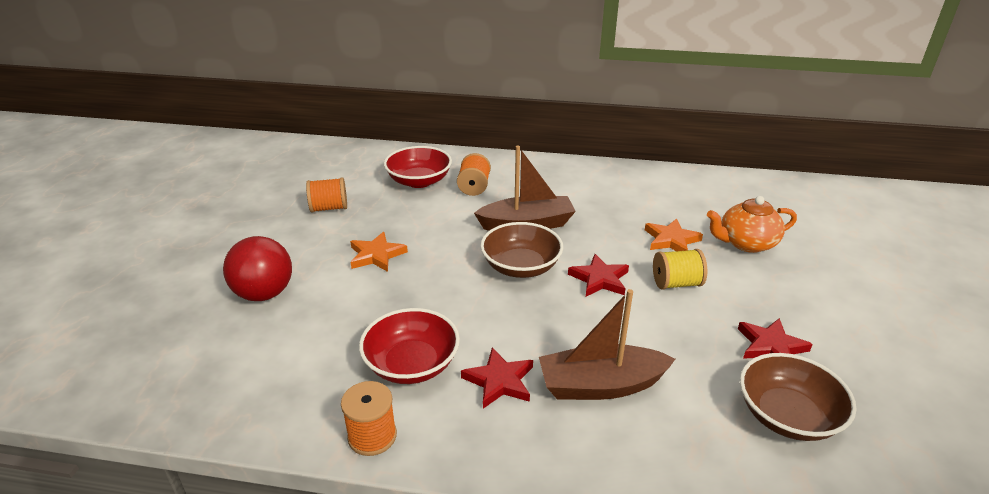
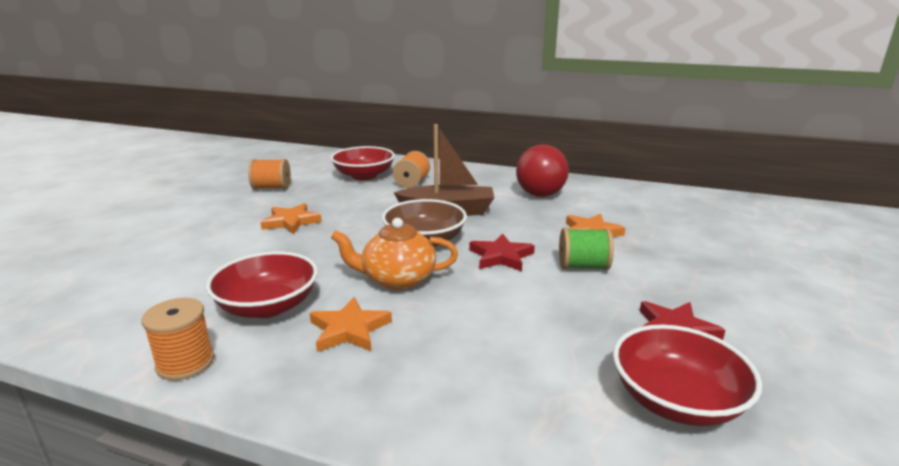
camera: 10 degrees right, 10 degrees down
(264, 294) = (170, 240): red ball -> red ball (540, 195)
(499, 381) = (349, 329): red star -> orange star
(600, 385) = (458, 345): brown boat -> none
(676, 283) = (583, 266): yellow spool -> green spool
(746, 243) = (673, 241): orange teapot -> orange teapot (397, 279)
(787, 415) = (676, 400): brown bowl -> red bowl

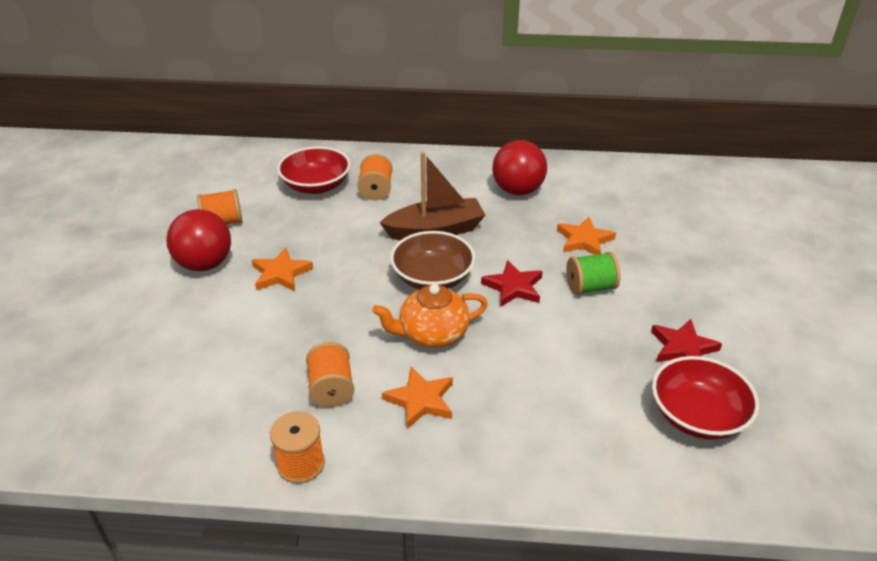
camera: 15 degrees left, 15 degrees up
(235, 209) = (205, 264): none -> red ball
(268, 306) = (331, 389): red bowl -> orange spool

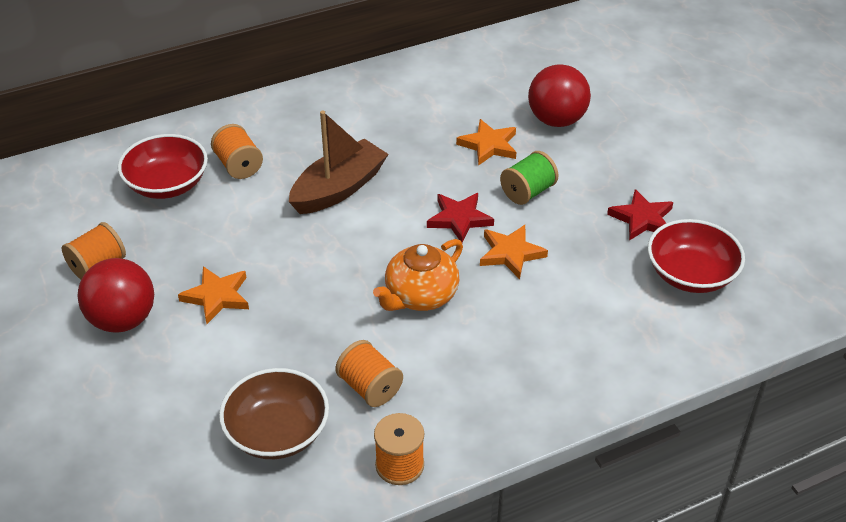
camera: 30 degrees left, 5 degrees up
(420, 400) = (459, 361): orange star -> orange star (510, 253)
(432, 278) = (376, 240): brown bowl -> brown bowl (277, 432)
(517, 190) = (387, 114): red ball -> red ball (556, 120)

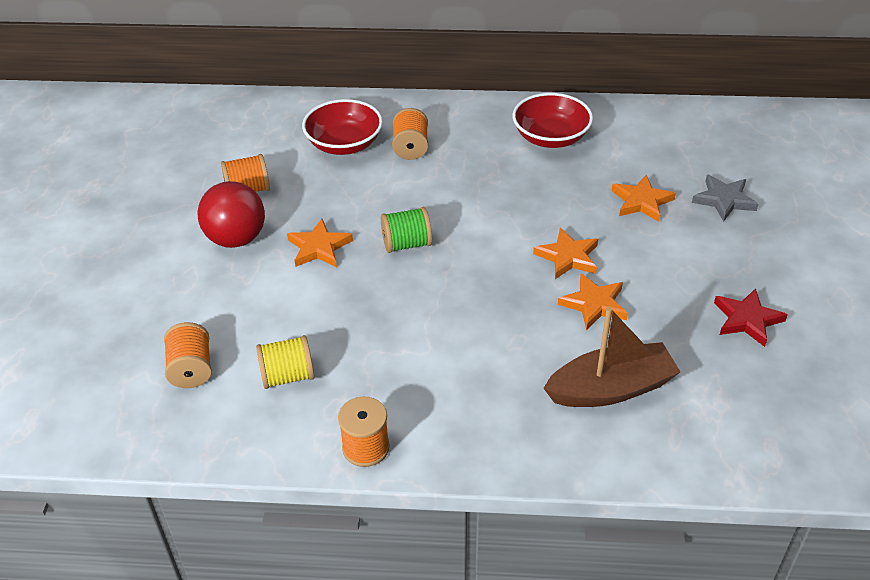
camera: 30 degrees right, 0 degrees up
(277, 432) = (287, 376): brown bowl -> yellow spool
(339, 189) = (480, 194): brown boat -> brown boat (611, 389)
(369, 387) = (387, 371): orange spool -> orange spool (191, 369)
(420, 296) = (486, 310): orange teapot -> none
(459, 219) = (568, 257): red star -> orange star
(528, 192) = (649, 255): green spool -> green spool (407, 244)
(556, 120) = (724, 200): red ball -> grey star
(690, 274) = (761, 390): red bowl -> red bowl (550, 137)

